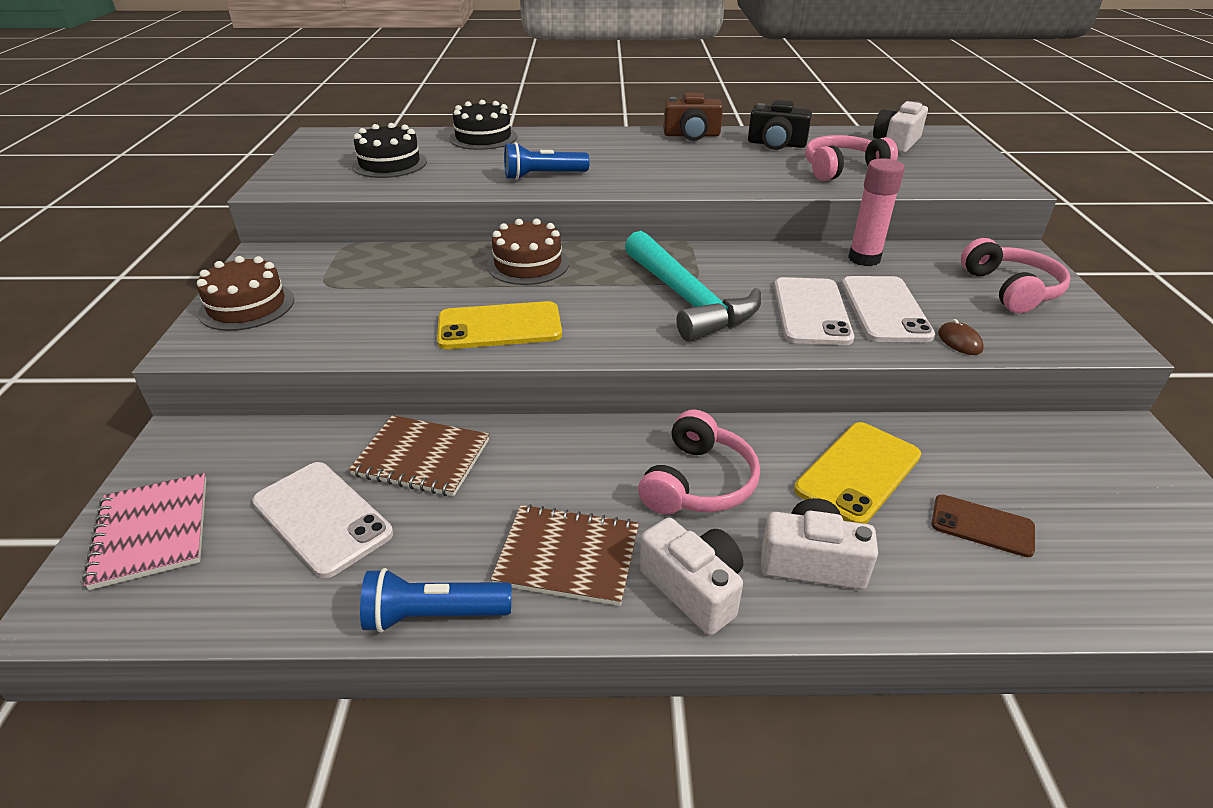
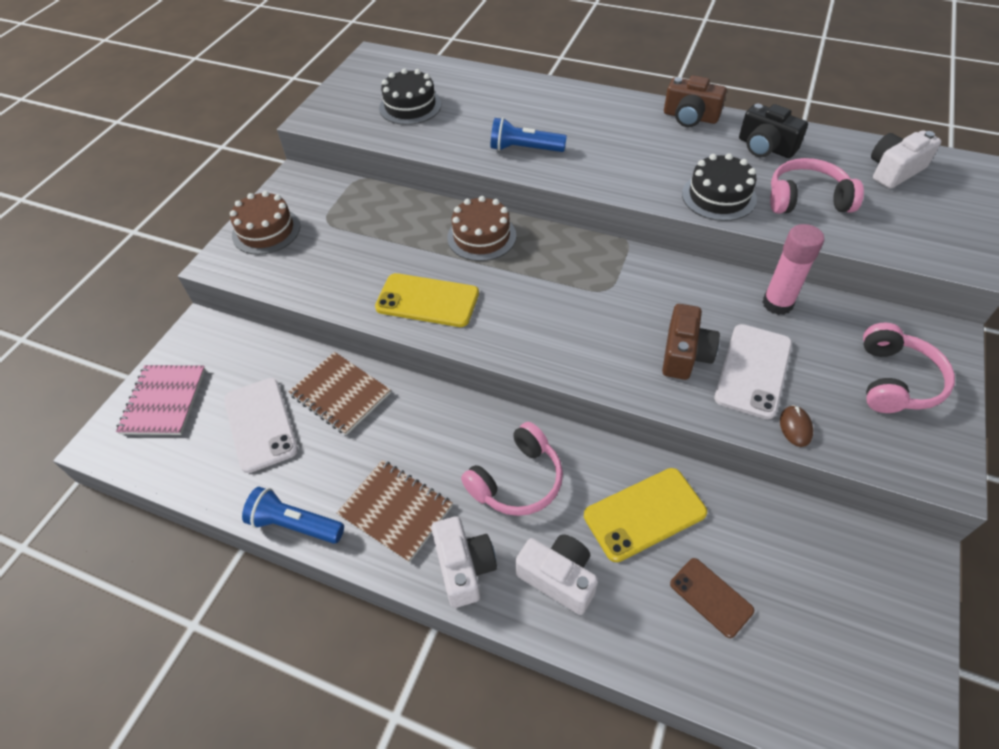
camera: 25 degrees right, 15 degrees up
(483, 138) = (501, 85): black cake -> black cake (718, 196)
(687, 299) = (587, 311): turquoise hammer -> none
(811, 311) = (685, 354): white phone -> brown camera

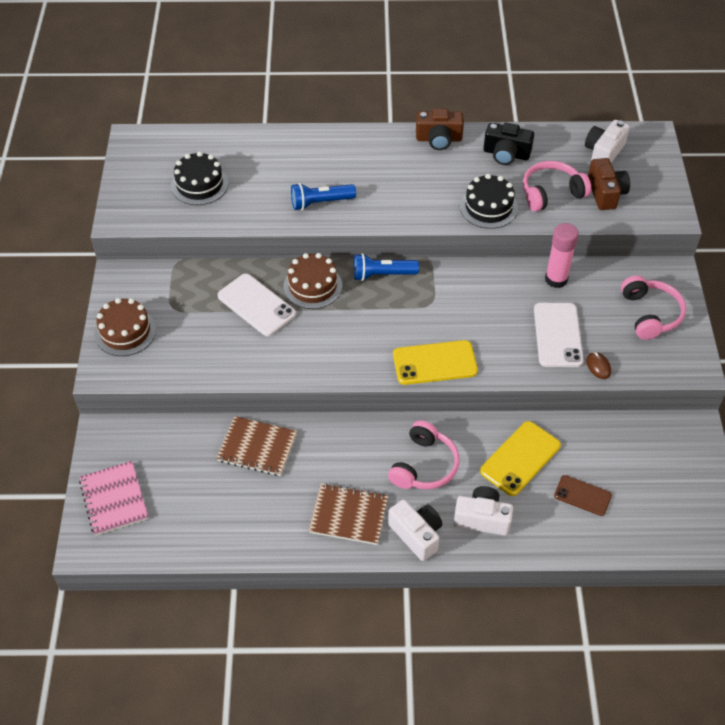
camera: 25 degrees left, 0 degrees up
(260, 424) = (207, 490): white phone -> white phone (256, 305)
(295, 524) = (280, 550): blue flashlight -> blue flashlight (382, 275)
(427, 300) = (299, 352): yellow phone -> yellow phone (435, 363)
(685, 354) = (507, 337): brown camera -> brown camera (605, 193)

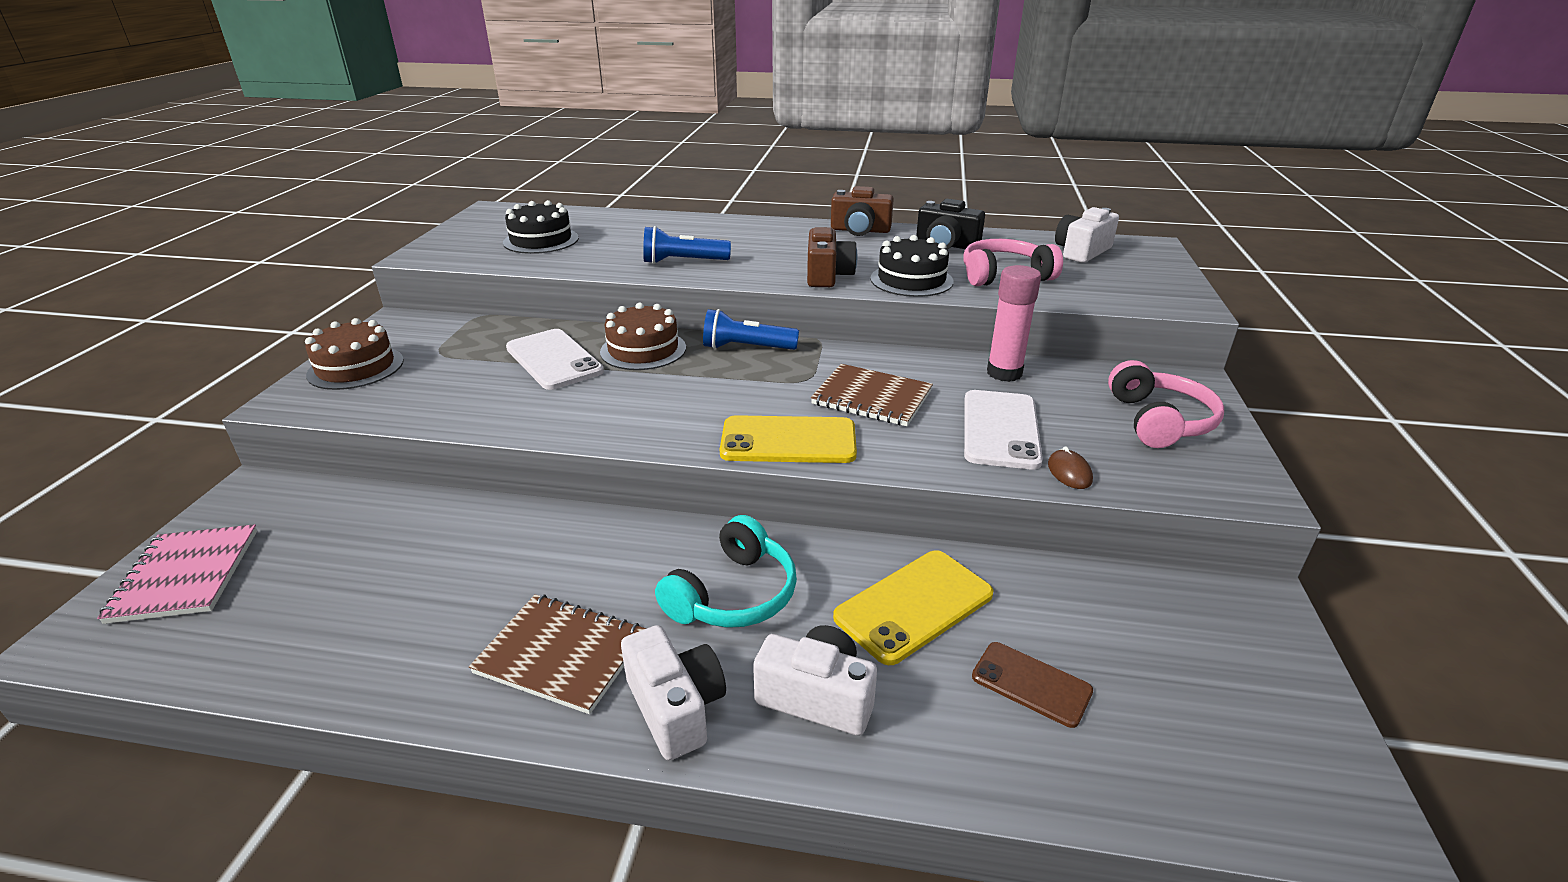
camera: 10 degrees right, 20 degrees down
(257, 447) = (466, 534): brown notebook -> brown notebook (872, 397)
(424, 466) = (733, 594): pink headphones -> turquoise headphones
(605, 193) = (1084, 281): brown camera -> brown camera (827, 275)

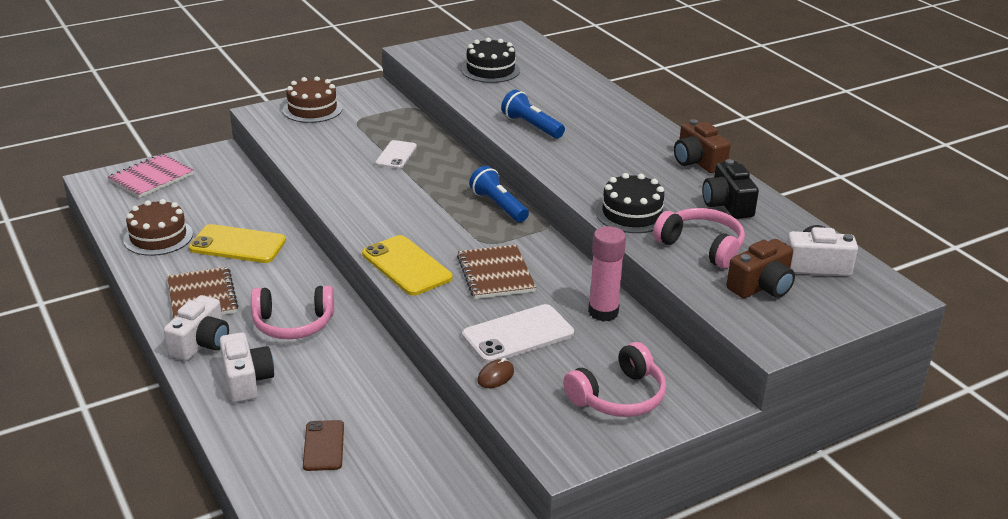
camera: 50 degrees right, 0 degrees up
(554, 360) = (396, 155): white phone -> white phone, size x0.63
(643, 350) = (446, 175): brown cake -> brown cake (158, 237)
(733, 594) = (293, 324): turquoise headphones -> pink headphones
(827, 275) = (589, 181): brown camera -> brown camera (761, 286)
(914, 606) = (346, 385): yellow phone -> yellow phone (237, 245)

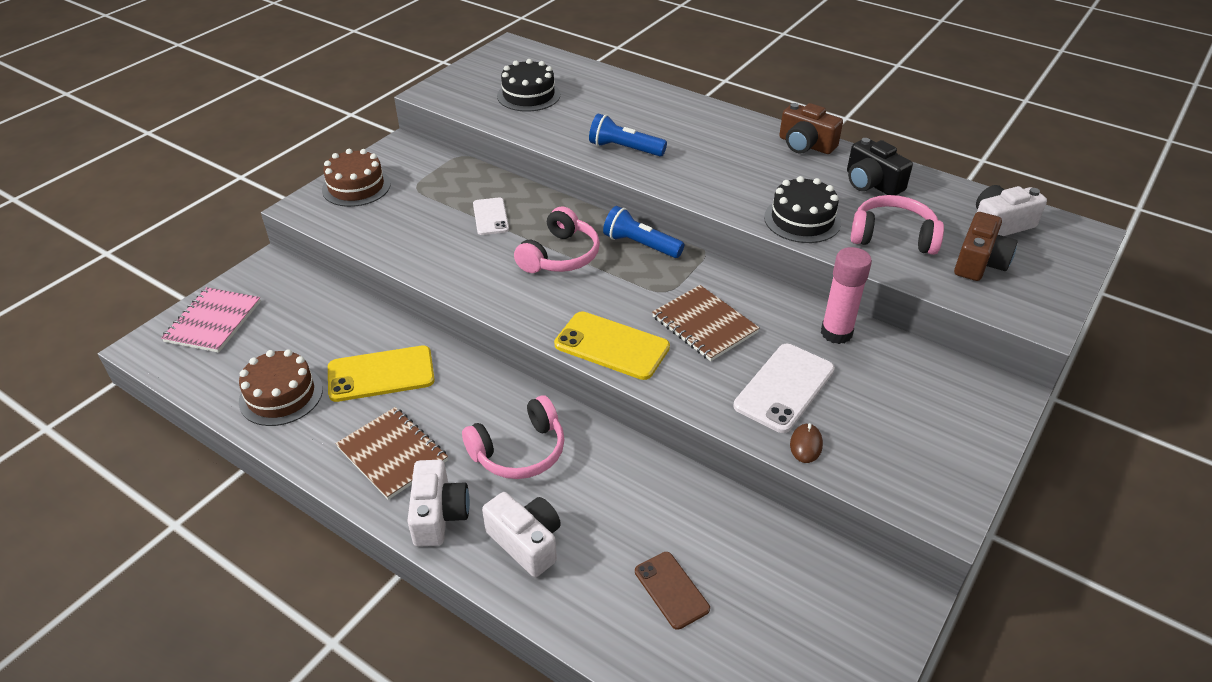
camera: 25 degrees left, 10 degrees up
(618, 396) = (930, 423): pink headphones -> pink headphones (560, 256)

